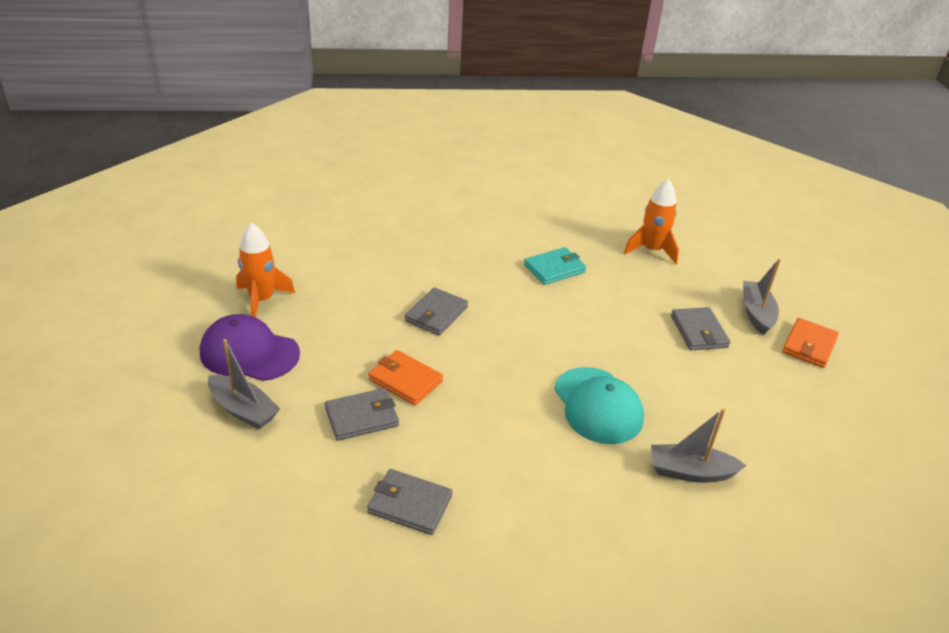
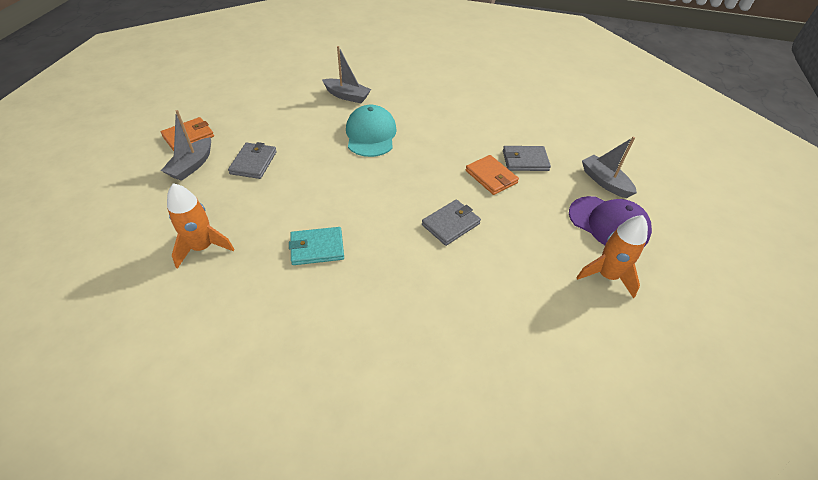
camera: 160 degrees left, 10 degrees up
(410, 504) = (504, 115): grey wallet -> none

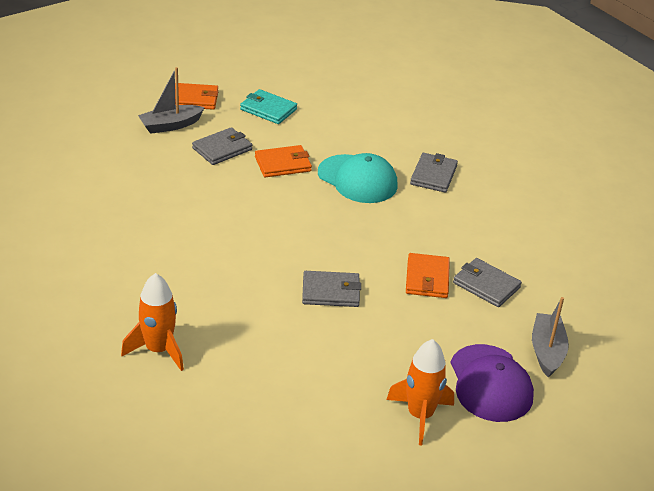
camera: 40 degrees right, 10 degrees down
(202, 247) = (112, 192): orange rocket -> orange rocket (158, 350)
(310, 150) = (283, 164): none -> orange wallet
(317, 248) = (195, 242): turquoise wallet -> turquoise wallet (268, 109)
(347, 96) = (381, 132): grey boat -> none
(371, 134) = (357, 179): turquoise cap -> turquoise cap turned 90 degrees clockwise
(411, 108) = (433, 175): none -> grey wallet

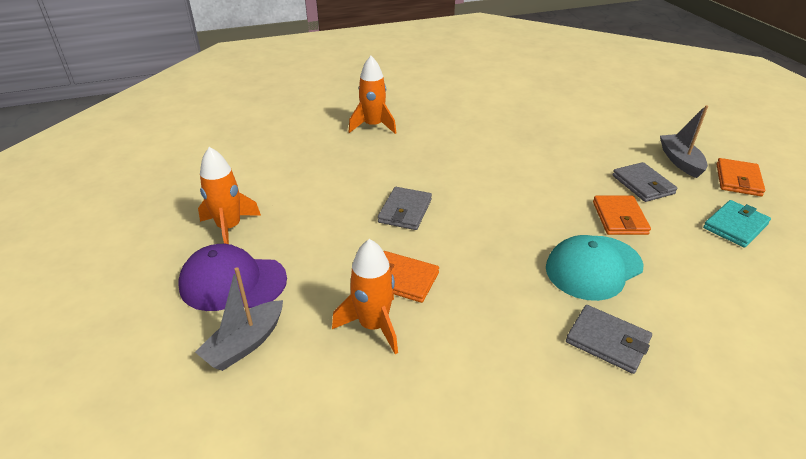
camera: 110 degrees right, 0 degrees up
(486, 285) = (373, 325): grey wallet -> orange rocket
(547, 351) = (245, 344): grey boat -> grey boat turned 105 degrees clockwise

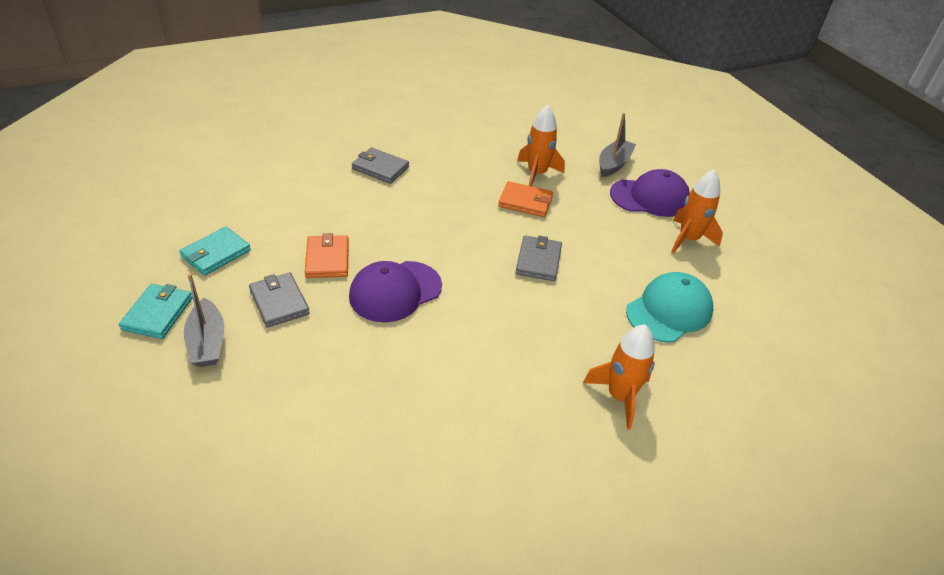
camera: 170 degrees right, 5 degrees up
(544, 189) = (395, 291): none -> purple cap
(593, 267) = (371, 213): turquoise cap -> turquoise cap (669, 311)
(738, 180) = (158, 313): orange wallet -> turquoise wallet

